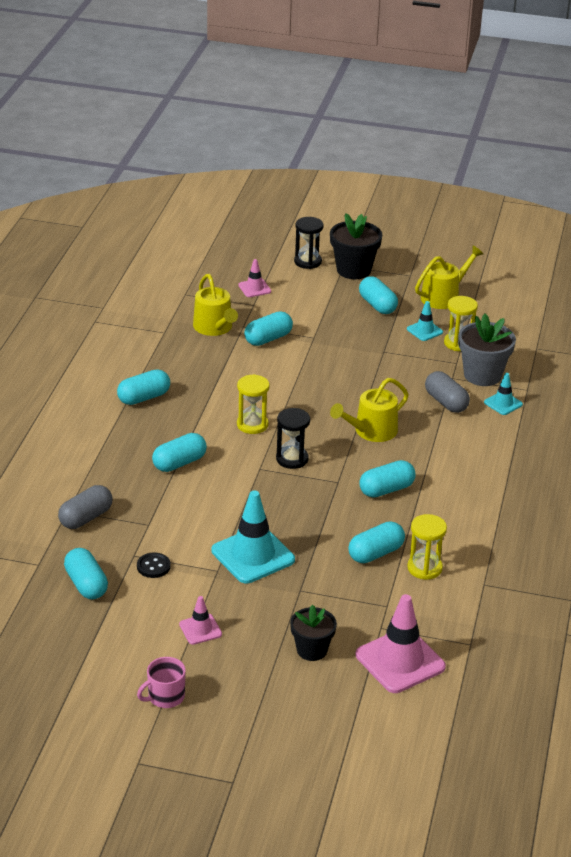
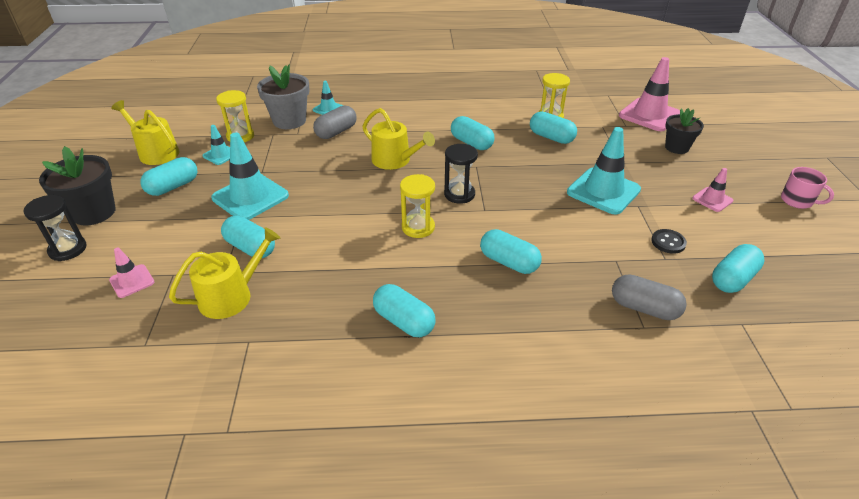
camera: 105 degrees left, 5 degrees up
(342, 343) = (250, 197): none -> turquoise traffic cone

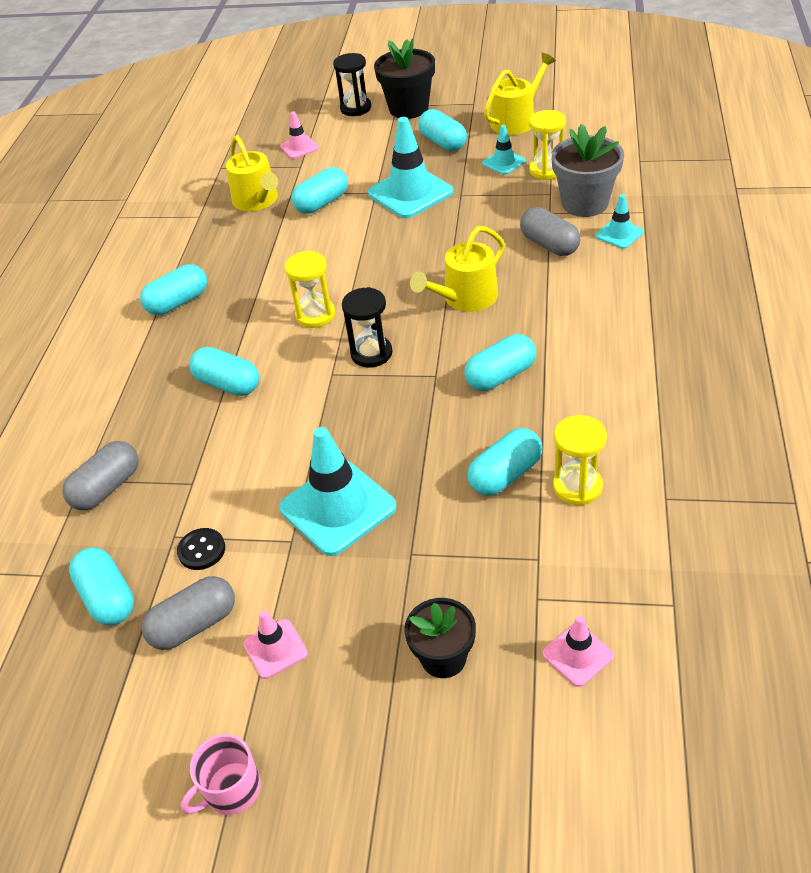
camera: 105 degrees right, 5 degrees up
(509, 262) = (228, 384): turquoise capsule -> turquoise capsule turned 75 degrees clockwise
(649, 115) = (577, 655): pink traffic cone -> pink traffic cone, size x0.51
(721, 233) = (194, 625): none -> grey capsule

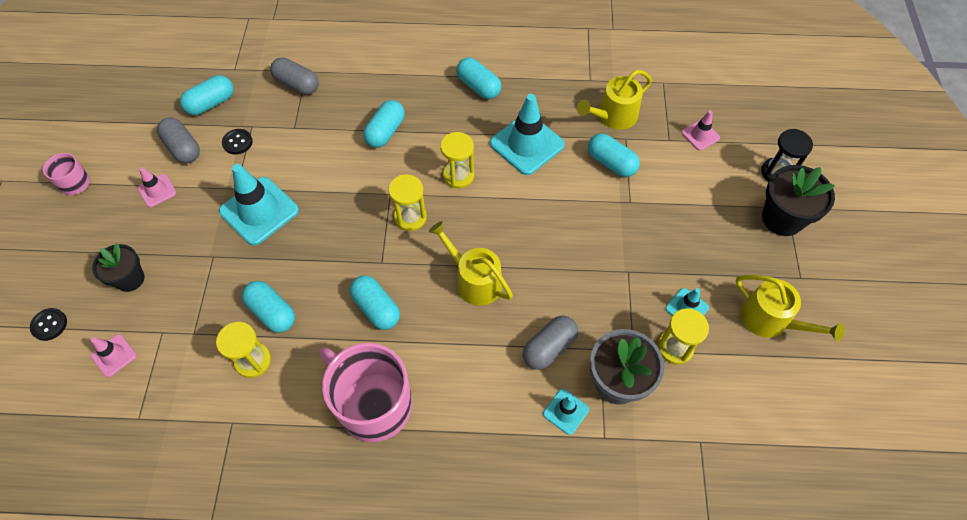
camera: 80 degrees right, 15 degrees up
(371, 353) = (410, 217): black hourglass -> yellow hourglass
(410, 193) = (629, 230): turquoise traffic cone -> turquoise traffic cone (527, 144)
(443, 143) = (719, 252): turquoise capsule -> none
(526, 764) = (49, 325): none -> black button
(626, 370) = (373, 404): none -> pink mug

